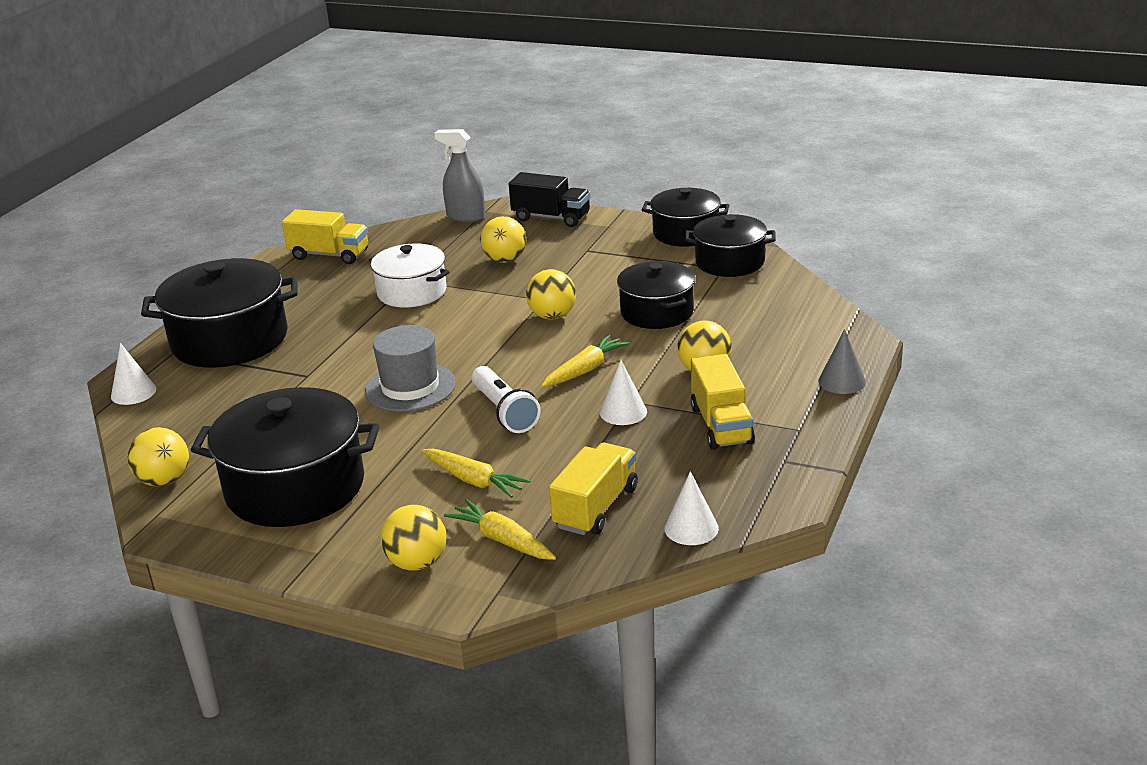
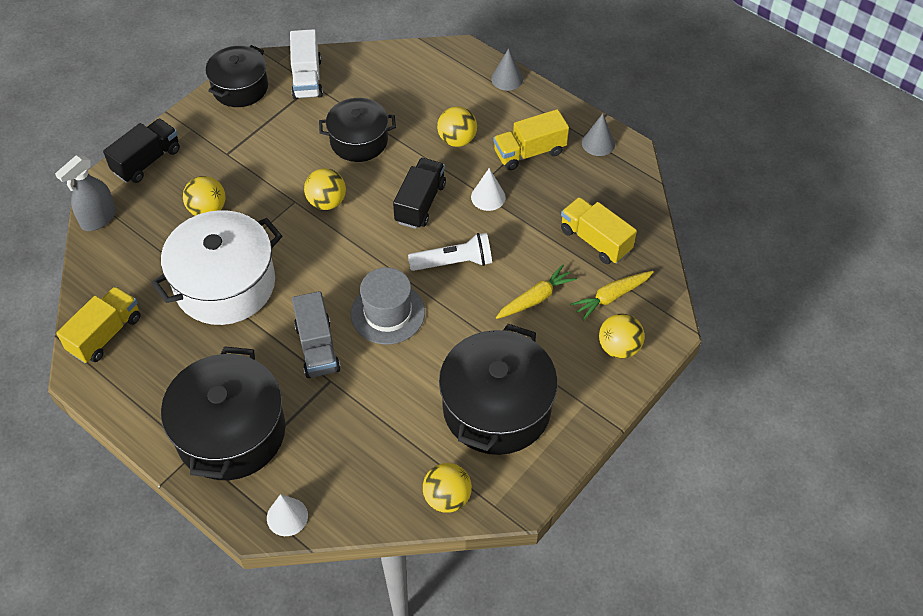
camera: 75 degrees left, 25 degrees up
(348, 358) = (317, 347): none -> grey truck
(412, 292) = (225, 284): white pot -> white pot, size x1.60
(585, 370) = (420, 203): yellow carrot -> black truck
(691, 528) = (636, 200): white cone -> none
(721, 425) = (529, 152): yellow truck -> yellow truck turned 150 degrees clockwise
(730, 262) = (307, 78): black pot -> white truck
(779, 475) = (598, 143): none -> grey cone

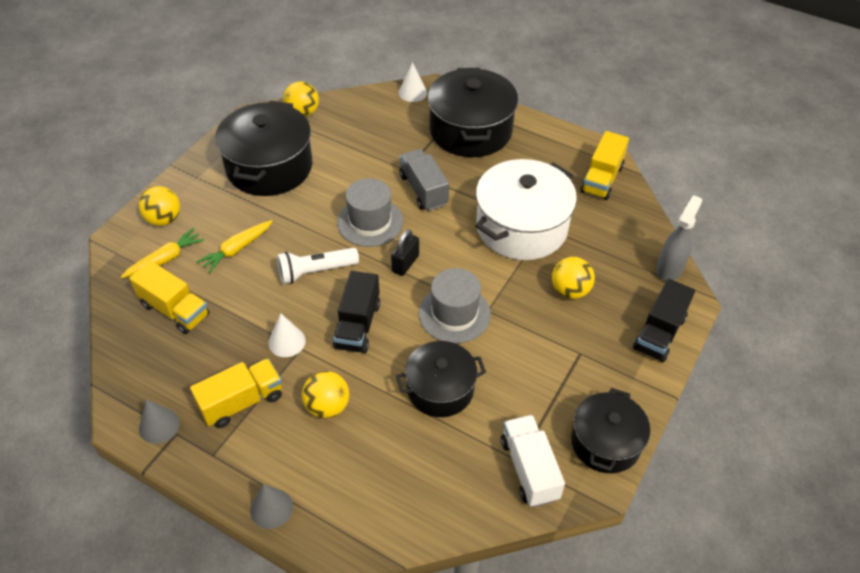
camera: 170 degrees right, 5 degrees down
(327, 202) = (454, 314): yellow ball -> grey hat
(360, 259) = (405, 263): none -> black padlock

